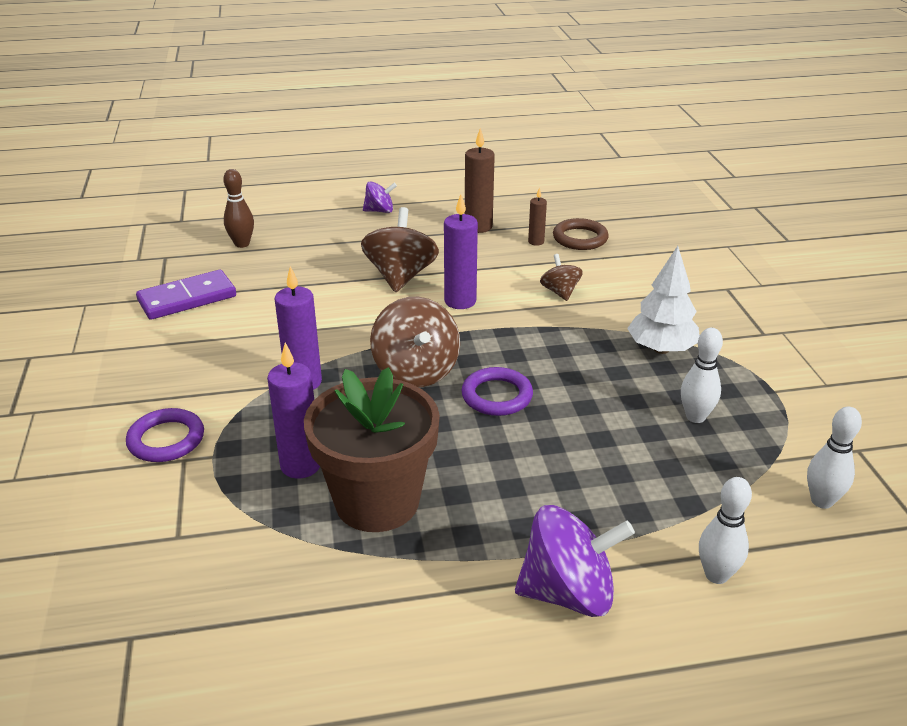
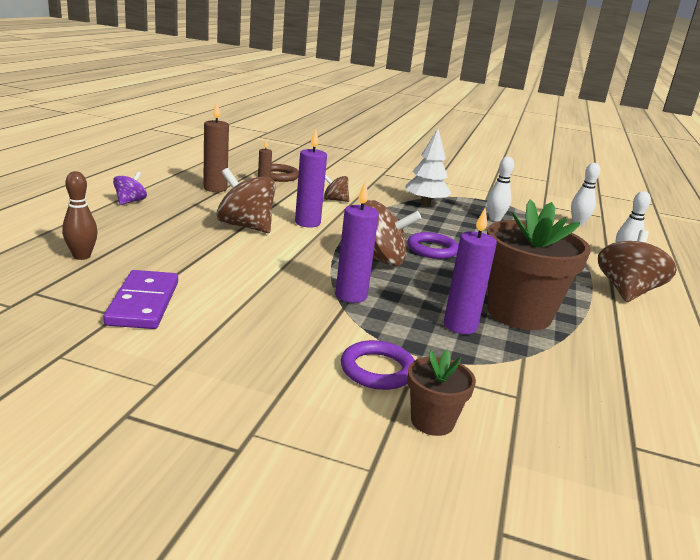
camera: 65 degrees left, 10 degrees down
(98, 492) = (432, 421): none -> brown flower pot
(568, 593) = (627, 292): purple spinning top -> brown spinning top

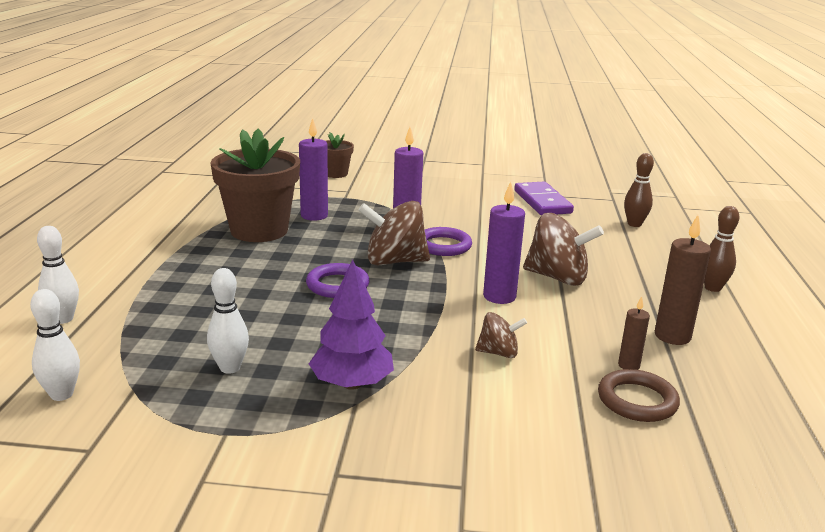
camera: 170 degrees right, 0 degrees up
(130, 201) = (712, 288): purple spinning top -> brown bowling pin
(377, 370) = (370, 188): purple ring -> purple ring (443, 246)
(425, 203) = (352, 384): white tree -> purple tree
(627, 292) = (118, 268): brown spinning top -> none

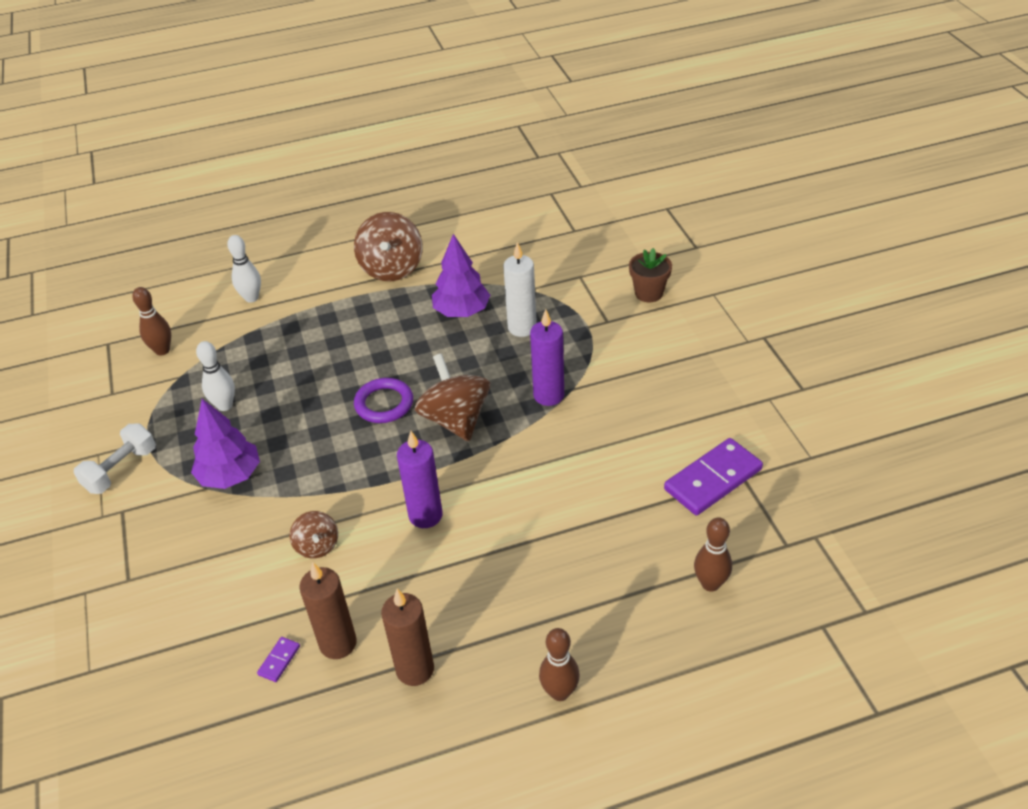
camera: 70 degrees right, 20 degrees up
(61, 394) = (162, 350): white bowling pin -> brown bowling pin
(257, 463) = (121, 470): none -> white dumbbell
(259, 230) = (462, 311): brown flower pot -> purple tree
(314, 216) = (522, 327): purple candle -> white candle
(443, 246) = (516, 439): purple ring -> none
(557, 277) = (497, 548): brown spinning top -> brown spinning top (392, 268)
(628, 365) = (338, 643): brown candle -> brown candle, size x1.79
(637, 400) = (279, 660): brown ring -> purple domino

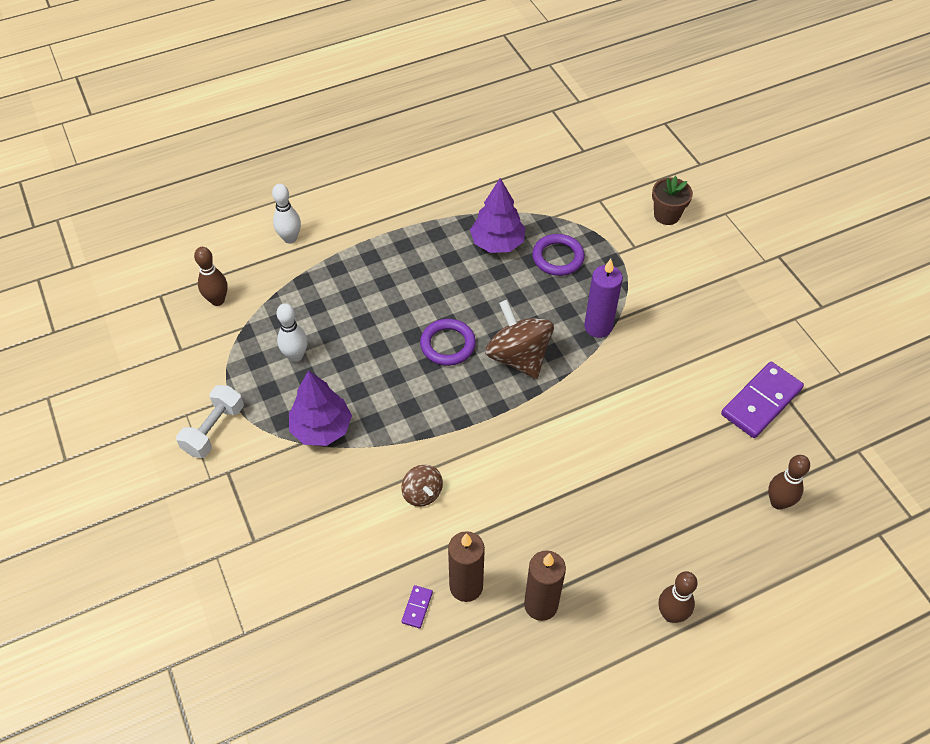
camera: 10 degrees left, 10 degrees up
(392, 268) = (419, 199): brown spinning top -> none
(425, 515) = (514, 455): purple candle -> none
(522, 327) = (558, 257): white candle -> purple ring

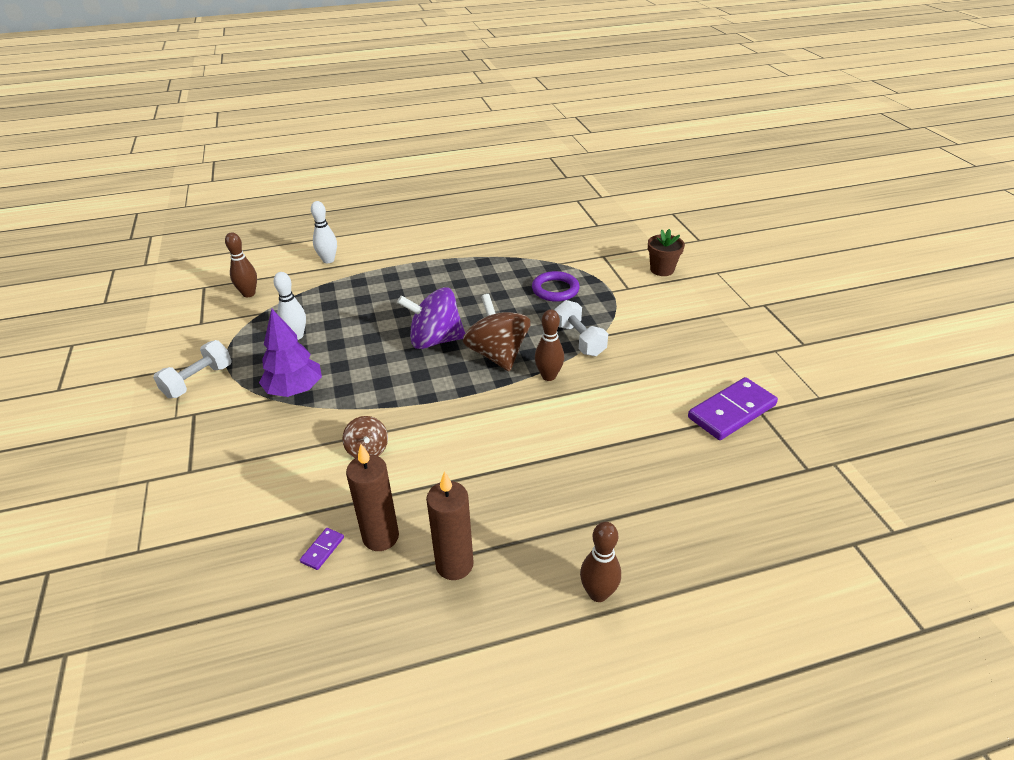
camera: 10 degrees right, 15 degrees down
(448, 344) = (435, 340): purple ring -> purple spinning top
(497, 243) = (504, 276): purple tree -> none
(598, 327) = (579, 340): purple candle -> white dumbbell
(778, 502) = (739, 500): brown bowling pin -> brown bowling pin (548, 376)

